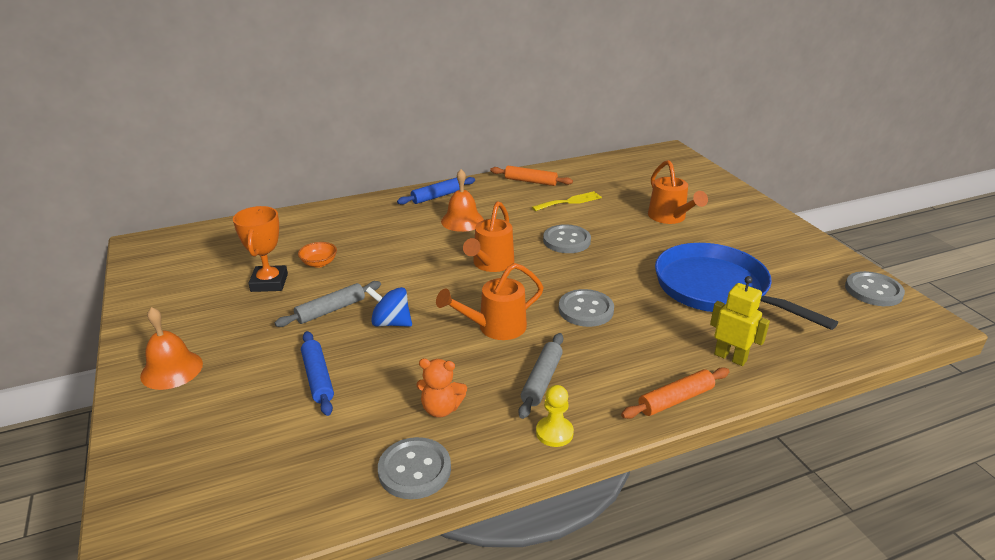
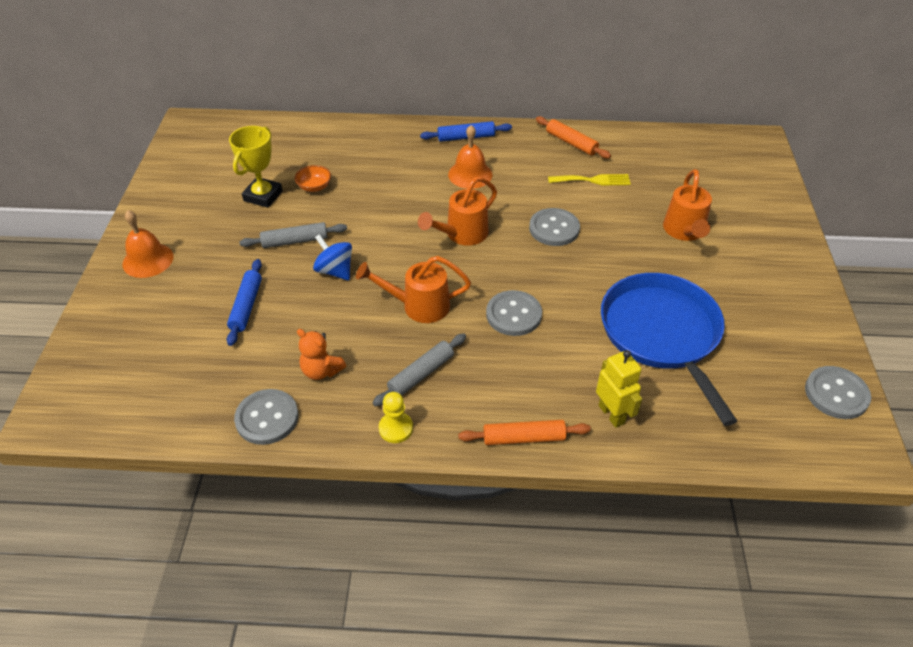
camera: 25 degrees right, 15 degrees up
(269, 283) = (263, 196): orange trophy -> yellow trophy

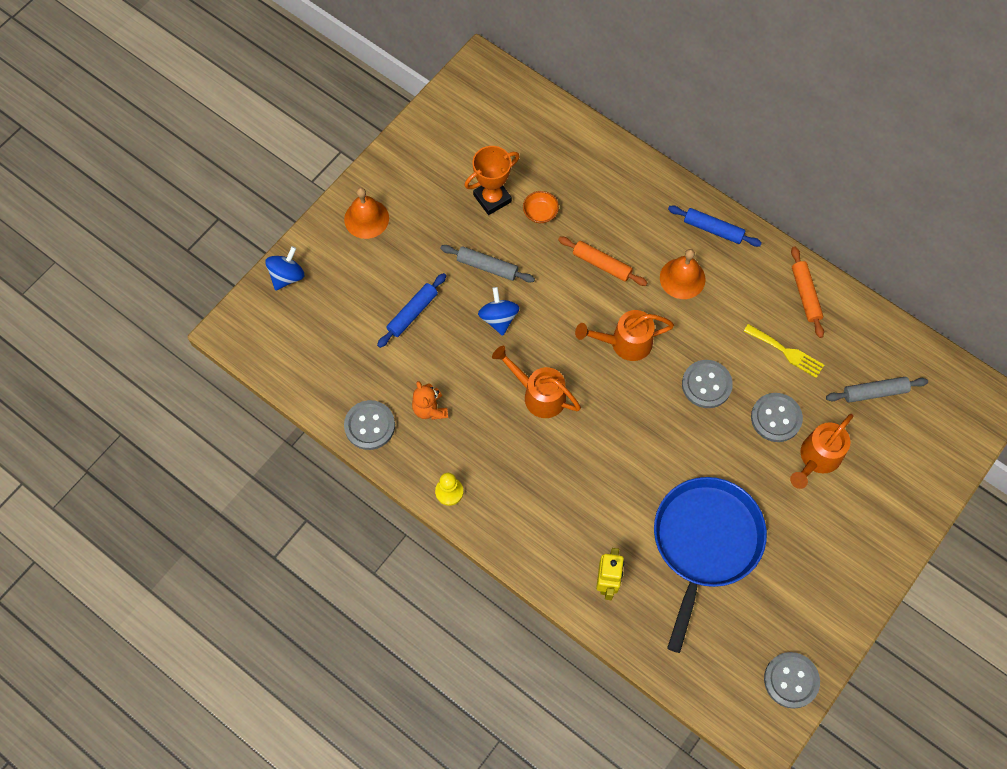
camera: 35 degrees right, 20 degrees up
(88, 340) = (287, 276): none -> blue spinning top
(263, 196) = (492, 198): yellow trophy -> orange trophy
(421, 374) = (497, 458): grey rolling pin -> grey rolling pin (874, 392)
(513, 314) = (605, 449): grey button -> grey button (776, 418)
(523, 438) = (530, 558): orange rolling pin -> orange rolling pin (601, 264)

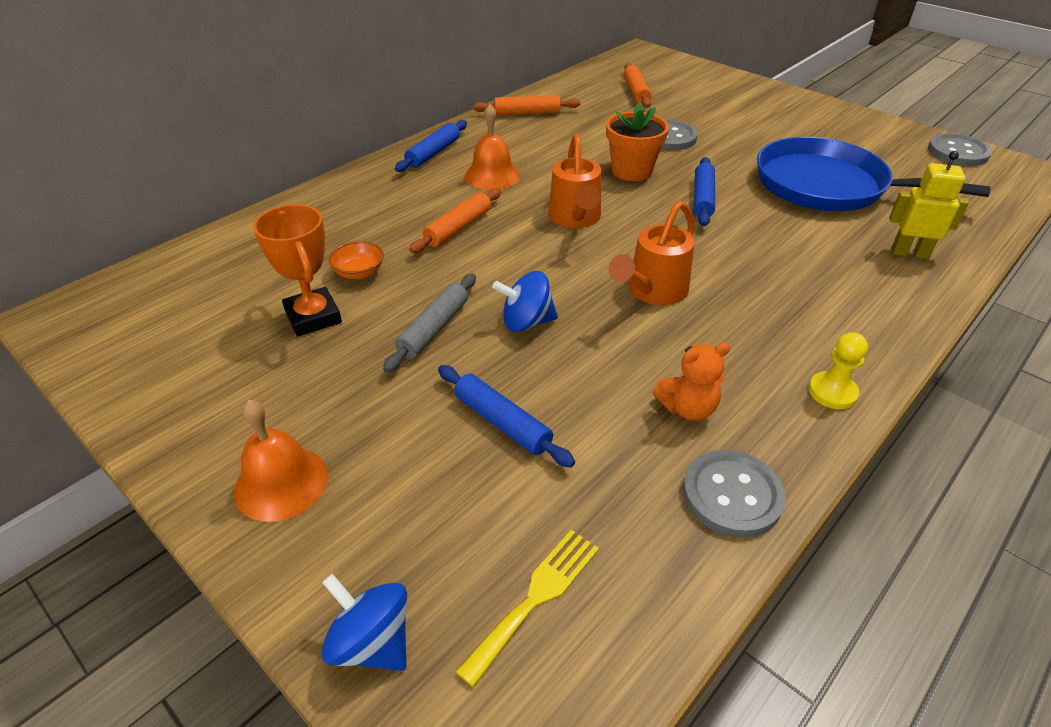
camera: 85 degrees left, 25 degrees down
(669, 438) = (702, 198): none -> blue rolling pin
(706, 385) = (632, 171): grey button -> orange flower pot
(786, 352) = (592, 127): yellow fork -> yellow fork (535, 598)
(817, 458) = (711, 122): orange watering can -> none
(874, 392) = (636, 92): grey rolling pin -> orange rolling pin

